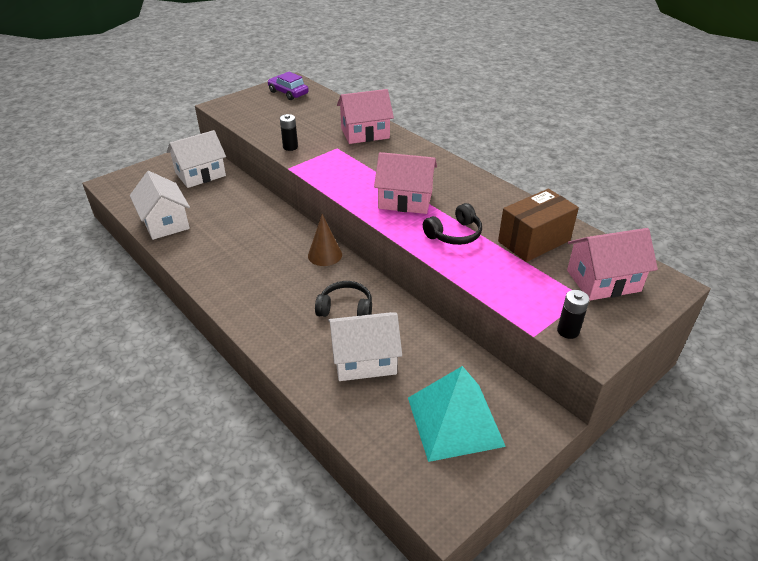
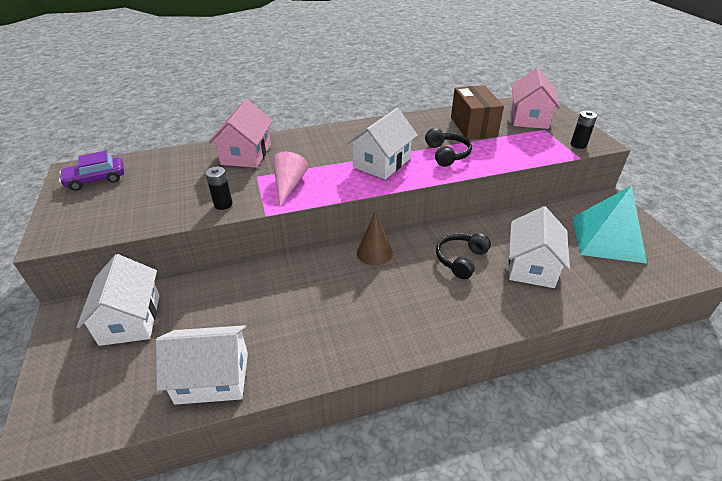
camera: 65 degrees left, 0 degrees up
(334, 165) = (289, 185): none -> pink cone
(405, 200) = (382, 163): pink house -> white house

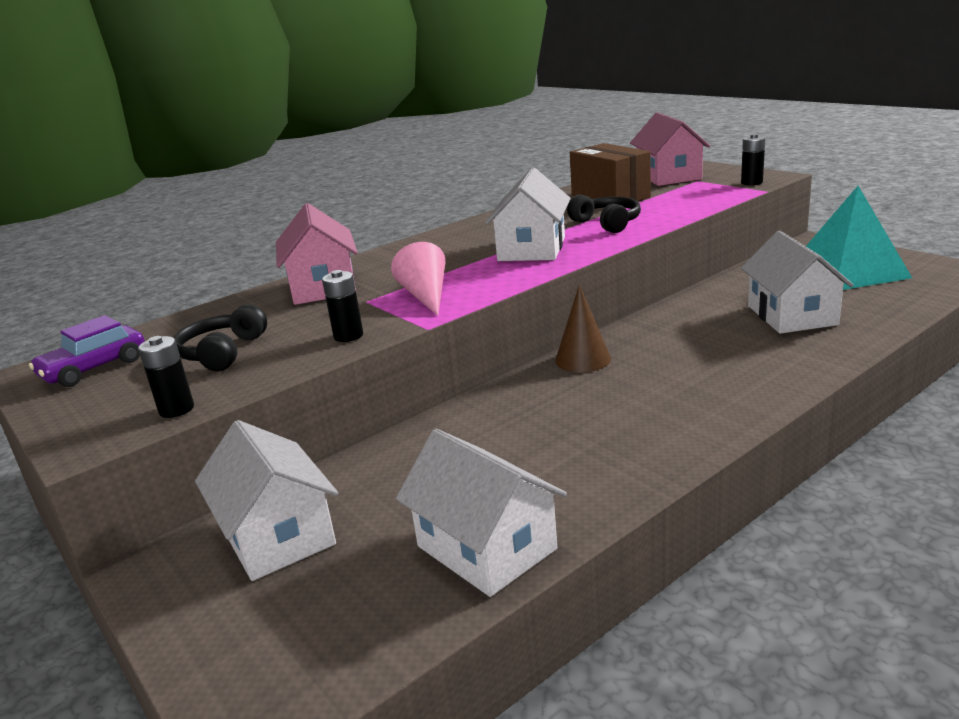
camera: 20 degrees left, 15 degrees down
(103, 230) = (176, 409): none -> black battery
(212, 378) = (486, 547): white house -> white house turned 75 degrees clockwise
(461, 259) = (702, 334): black headphones -> black headphones (223, 352)

